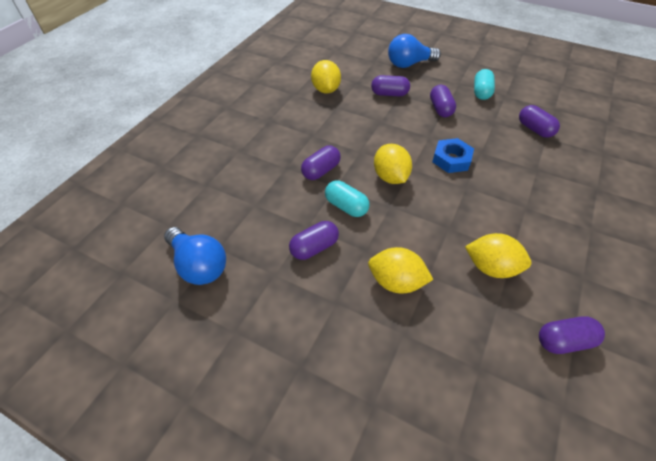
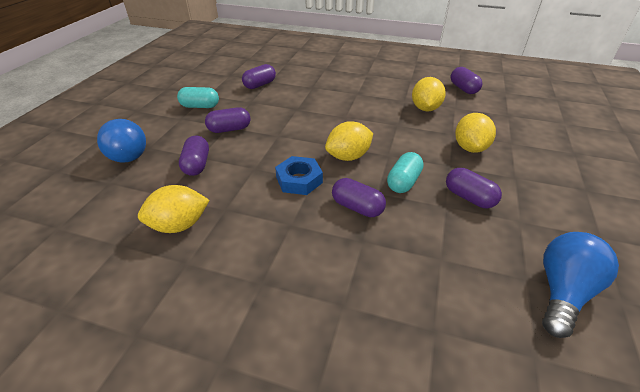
camera: 100 degrees left, 10 degrees down
(451, 159) = (311, 123): blue nut -> blue nut (299, 180)

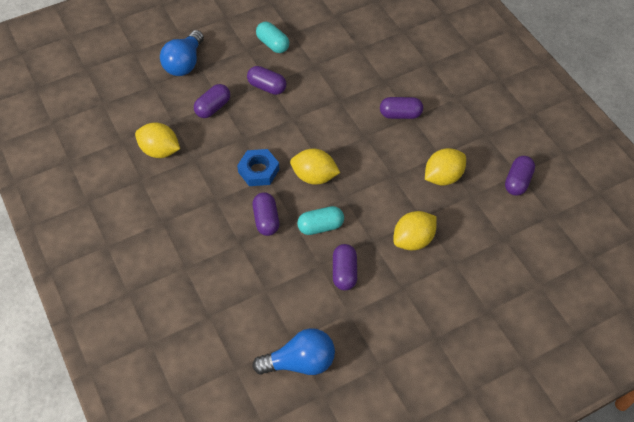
camera: 45 degrees right, 15 degrees up
(259, 85) = (345, 47): purple capsule -> purple capsule (400, 114)

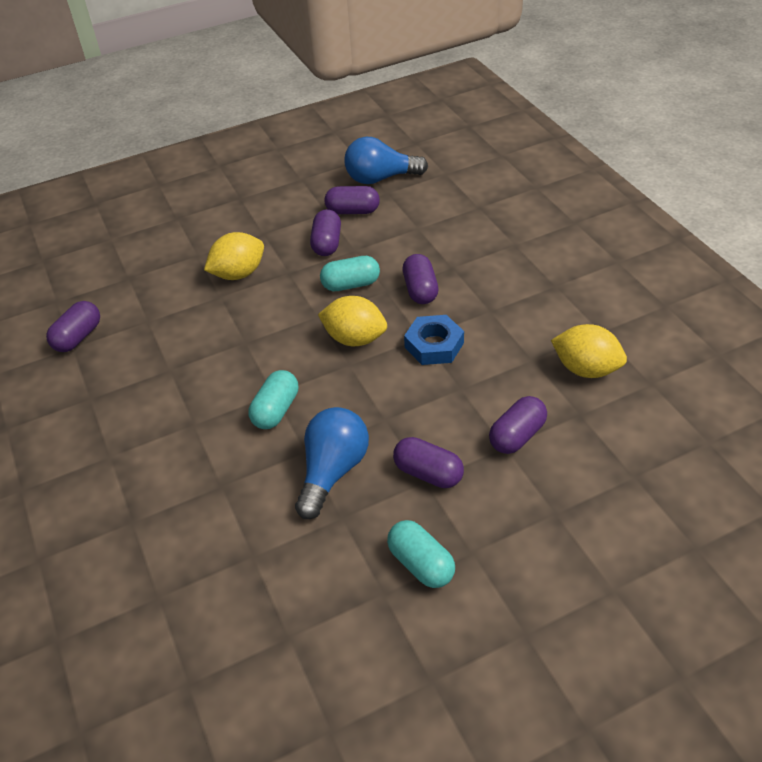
camera: 175 degrees left, 10 degrees down
(184, 63) = (587, 520): blue light bulb -> blue light bulb (332, 471)
(361, 125) = (276, 410): none -> turquoise capsule
(400, 114) = (210, 427): purple capsule -> purple capsule (353, 211)
(443, 177) = (176, 341): yellow lemon -> none

